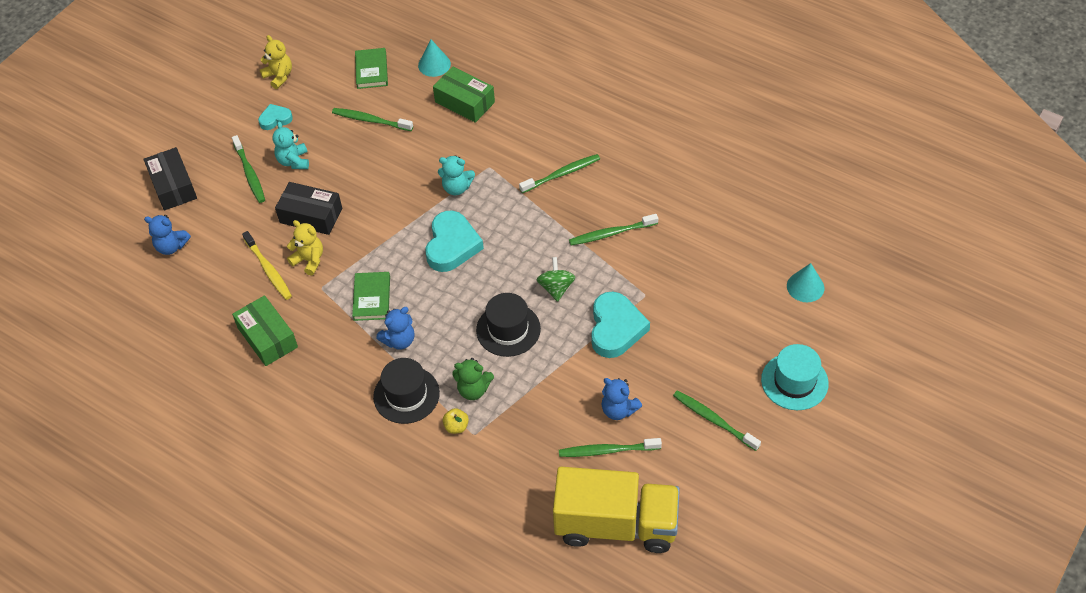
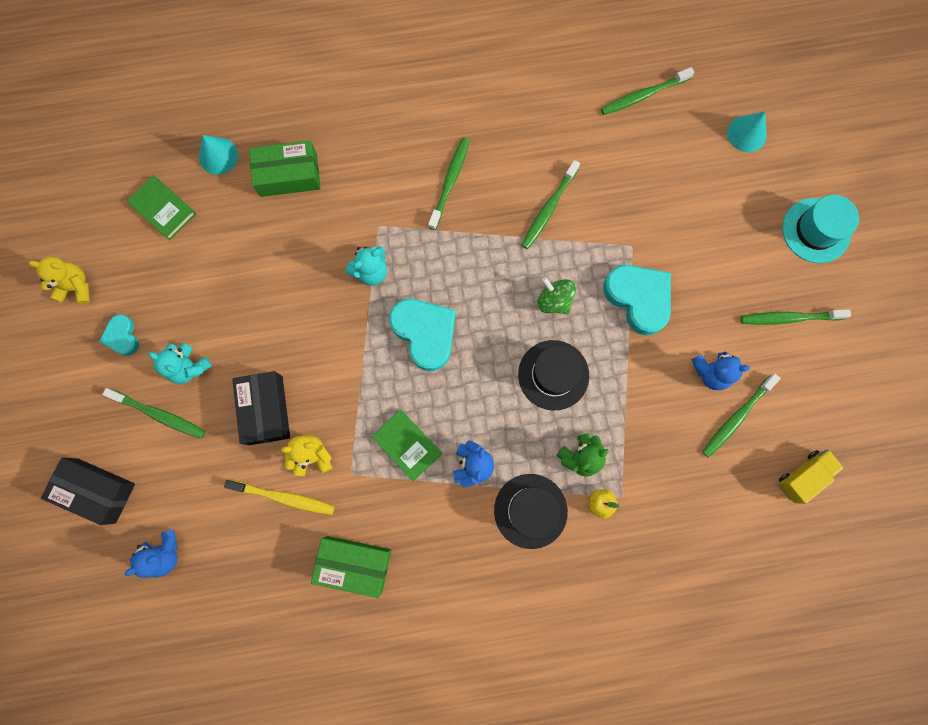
camera: 45 degrees left, 25 degrees up
(275, 119) = (122, 336): turquoise heart -> turquoise heart turned 45 degrees counterclockwise
(311, 216) = (266, 410): black box -> black box turned 75 degrees counterclockwise
(370, 120) = (218, 264): green toothbrush -> green toothbrush (643, 95)
(616, 524) = (803, 476): yellow truck -> yellow truck, size x0.46

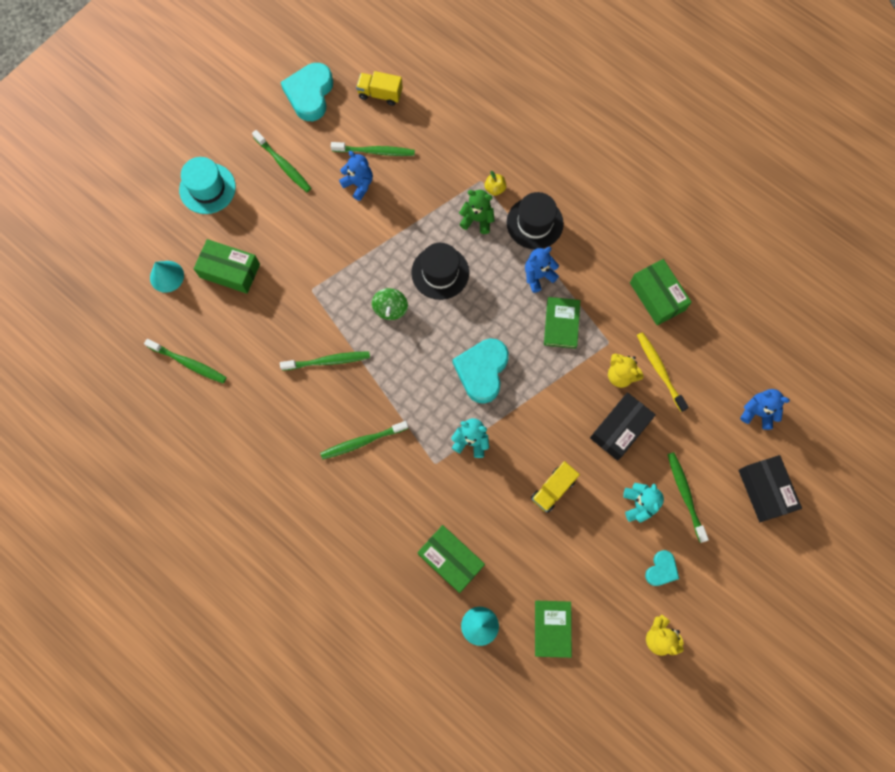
camera: 130 degrees left, 5 degrees down
(268, 305) = (553, 489): none -> yellow truck
(638, 298) = (345, 259): turquoise heart -> turquoise heart (310, 94)
(709, 190) = (230, 271): none -> green box

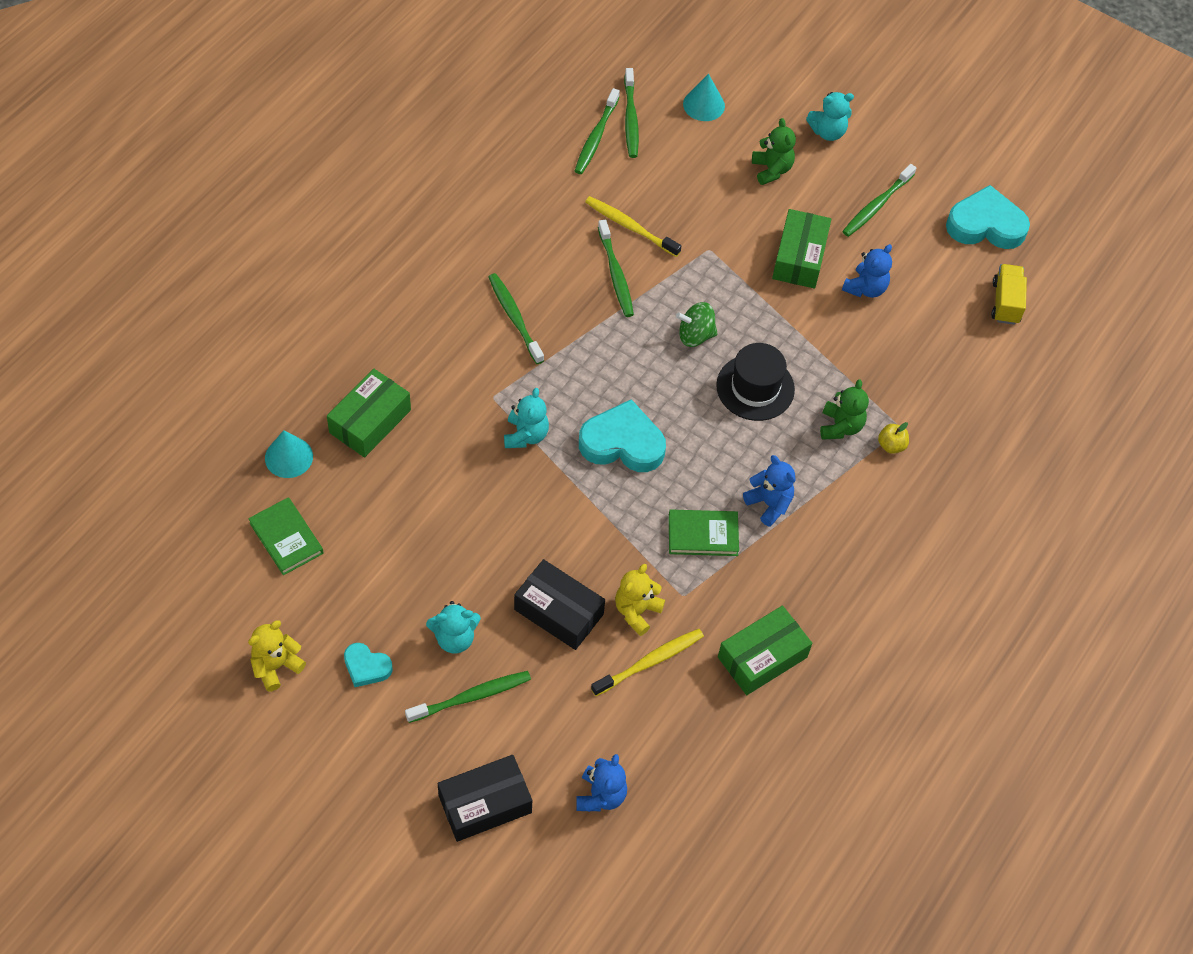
camera: 80 degrees right, 15 degrees down
(207, 188) = (827, 132): turquoise hat -> turquoise teddy bear
(230, 271) = (720, 165): green box -> green box (799, 257)
(239, 234) = (771, 170): none -> green teddy bear
(283, 346) = (630, 226): none -> yellow toothbrush
(375, 152) = (917, 303): green toothbrush -> green toothbrush (630, 119)
(534, 223) = (848, 496): black hat -> none
(552, 628) = (286, 538): green book -> green book turned 60 degrees clockwise
(553, 489) = (468, 532): yellow truck -> none

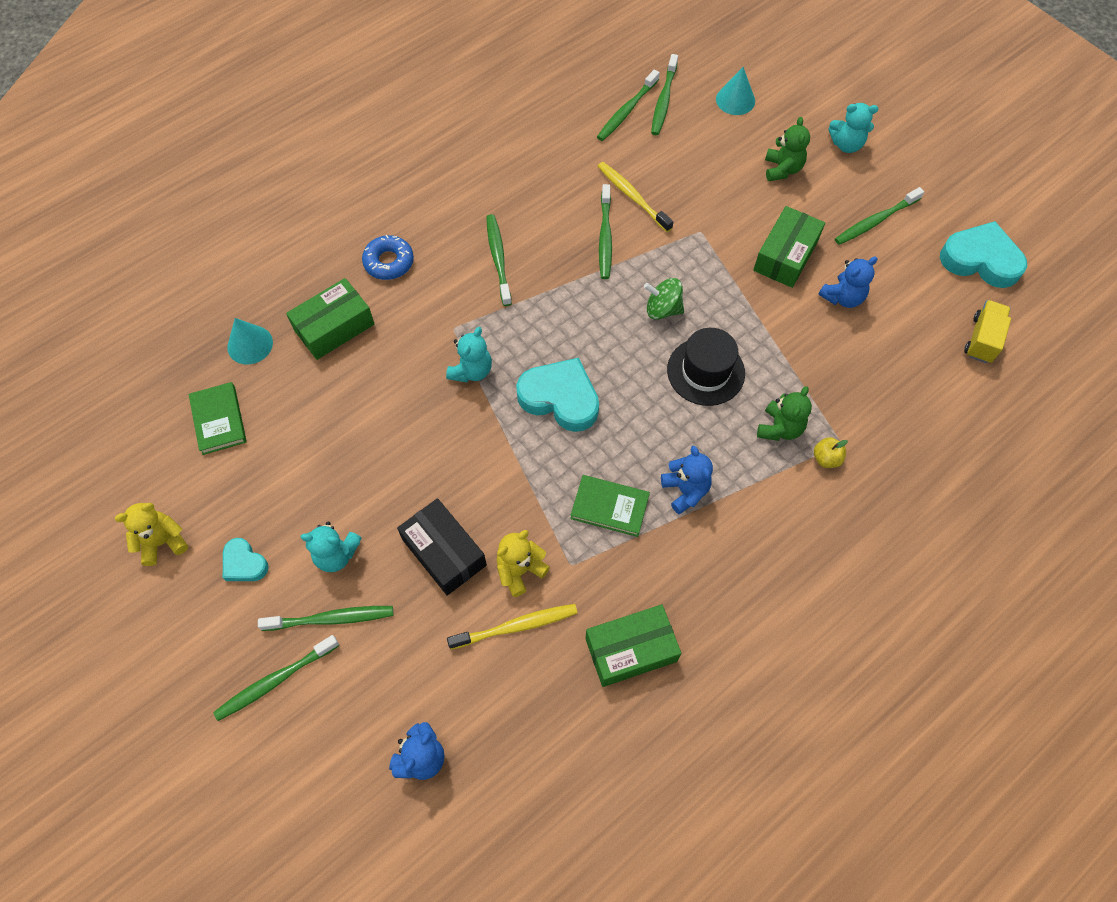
camera: 20 degrees right, 5 degrees up
(402, 344) = (389, 262): none -> blue donut
(438, 764) = (275, 680): none -> green toothbrush
(485, 804) = (305, 735): black box -> none

